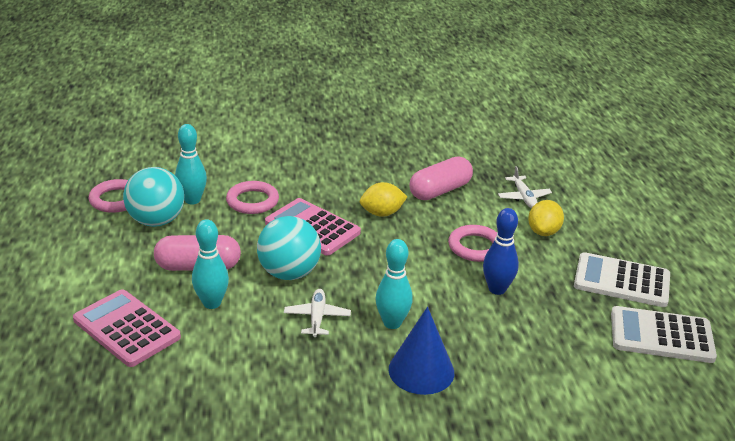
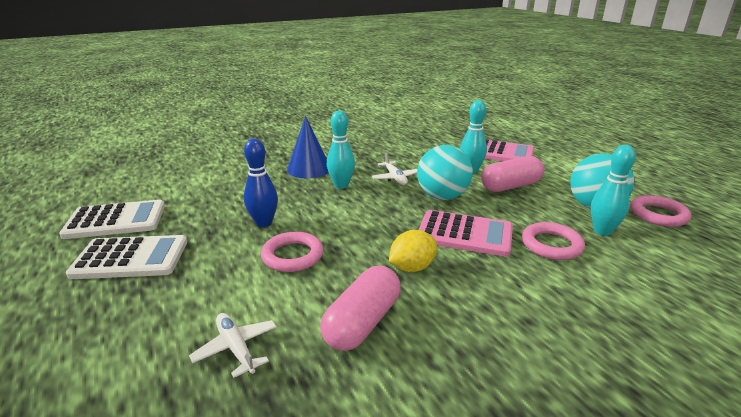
camera: 160 degrees right, 5 degrees down
(543, 232) = (211, 295): yellow lemon -> none

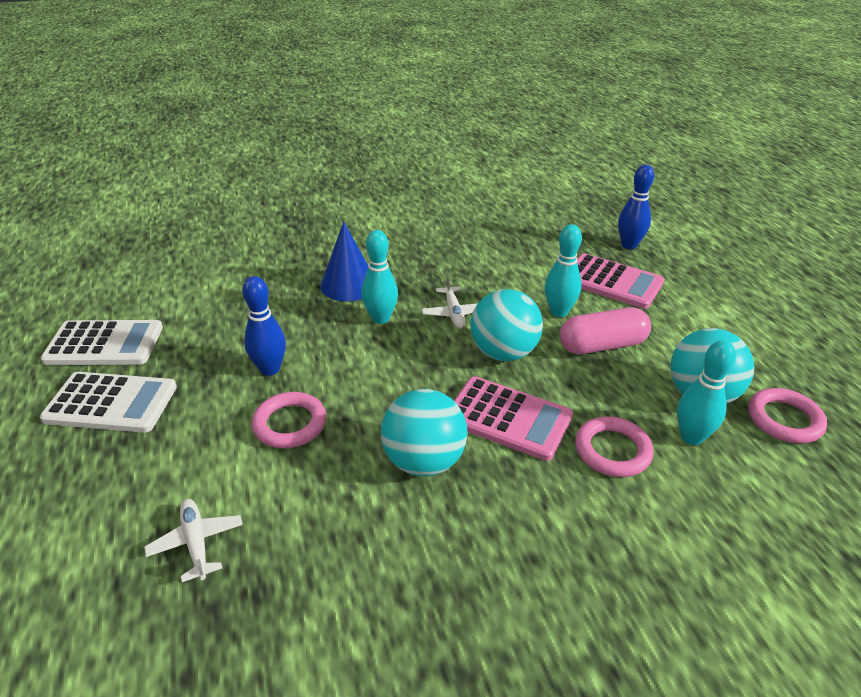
camera: 10 degrees right, 10 degrees up
(362, 322) = (340, 531): pink capsule -> none
(412, 267) = (424, 461): yellow lemon -> turquoise ball
(499, 133) = (629, 245): none -> blue bowling pin

